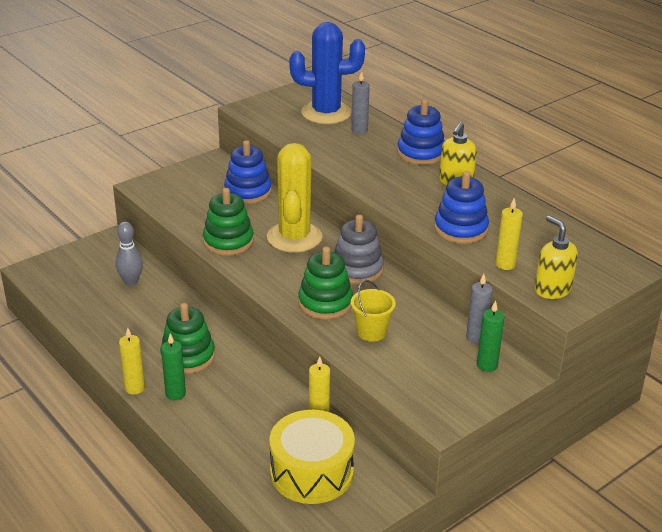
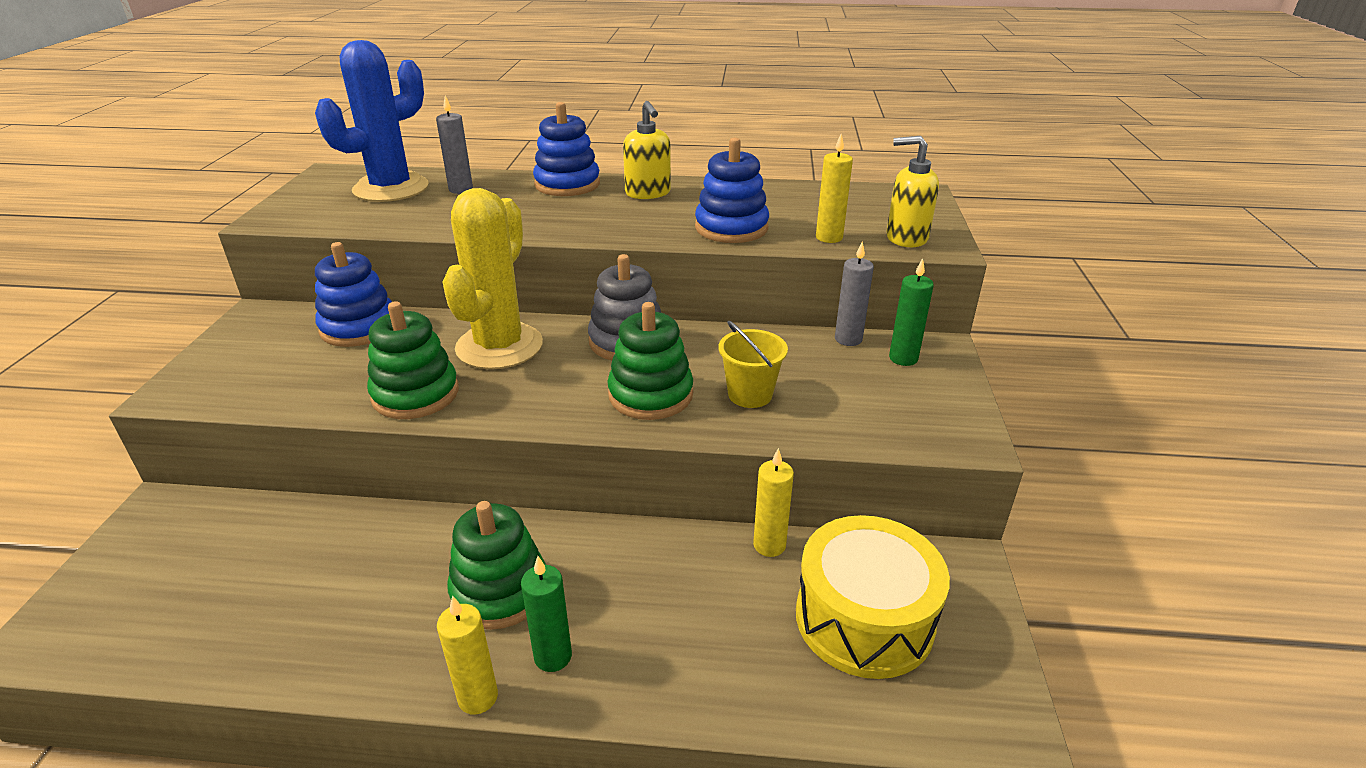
camera: 45 degrees left, 0 degrees up
(131, 281) = (268, 545): grey bowling pin -> none
(294, 237) = (499, 346): yellow cactus -> yellow cactus turned 60 degrees clockwise

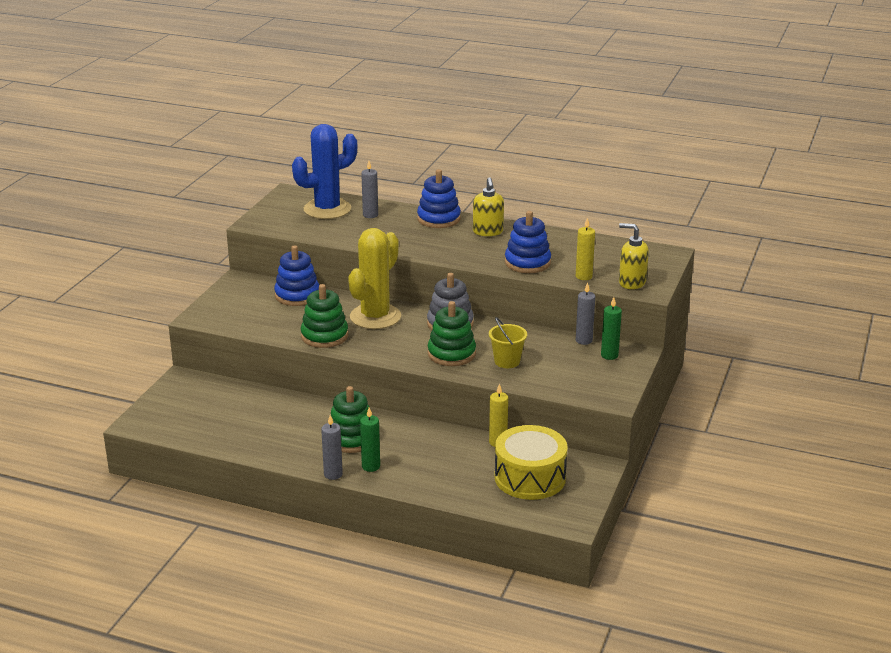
camera: 15 degrees right, 5 degrees down
(478, 697) = (333, 474): yellow candle -> grey candle

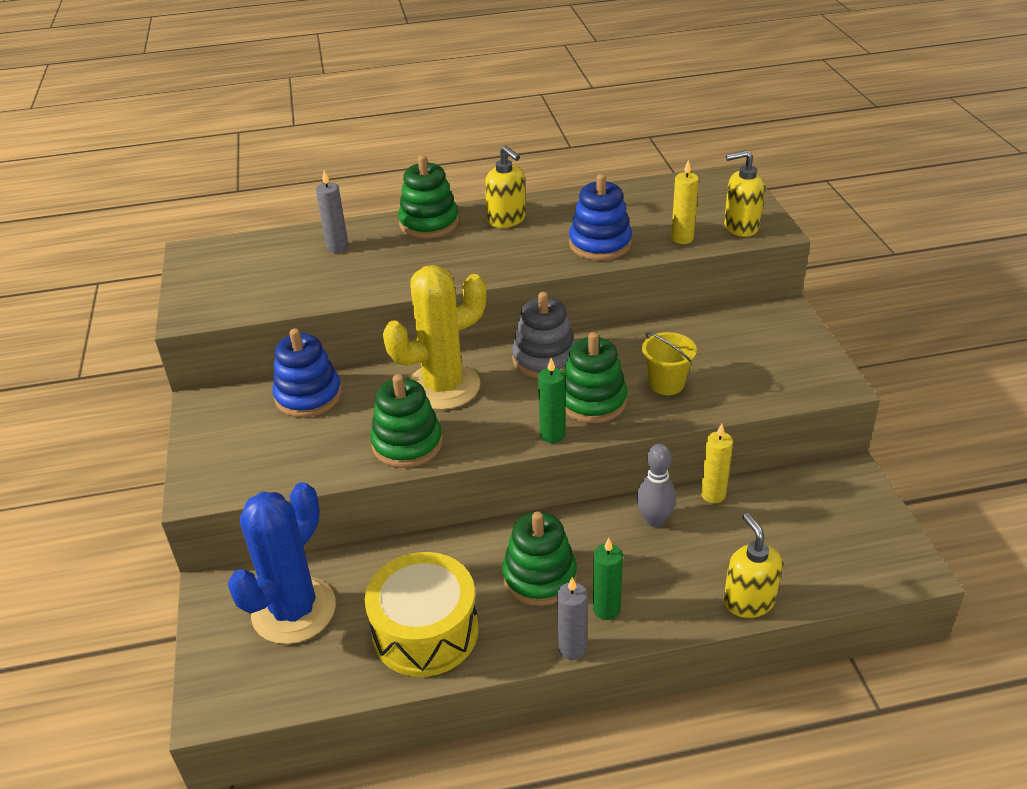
camera: 30 degrees left, 10 degrees up
(327, 209) = (271, 258): blue cactus -> blue cactus (294, 610)
(375, 317) = (443, 386): yellow cactus -> yellow cactus turned 60 degrees clockwise
(438, 219) = (429, 223): blue stacking toy -> green stacking toy
(447, 440) = (654, 520): none -> grey bowling pin
(454, 495) = (748, 601): none -> yellow soap dispenser
(530, 478) = (800, 528): yellow drum -> yellow drum (425, 631)
(584, 340) = (714, 319): grey candle -> none
(609, 355) = (763, 327): green candle -> green candle (552, 435)

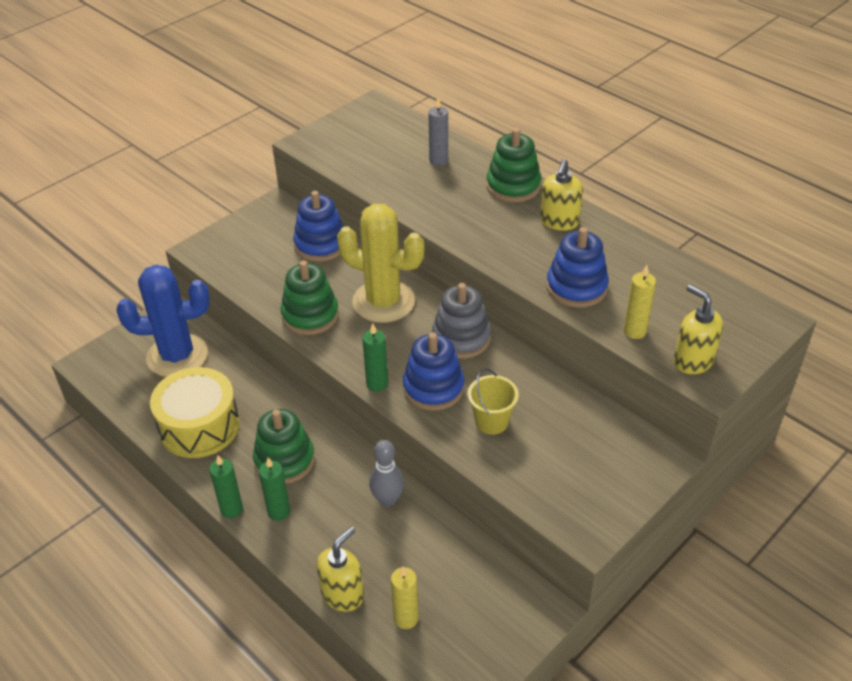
camera: 55 degrees right, 5 degrees up
(572, 648) = (231, 509): grey candle -> green candle
(592, 401) = (433, 388): green stacking toy -> blue stacking toy
(713, 494) = (443, 524): yellow candle -> yellow candle (406, 618)

